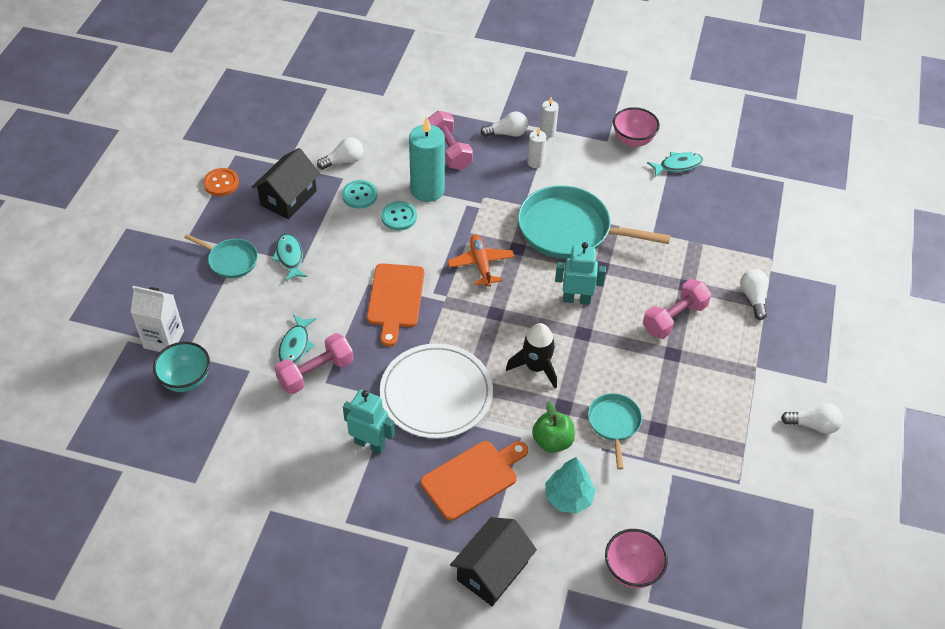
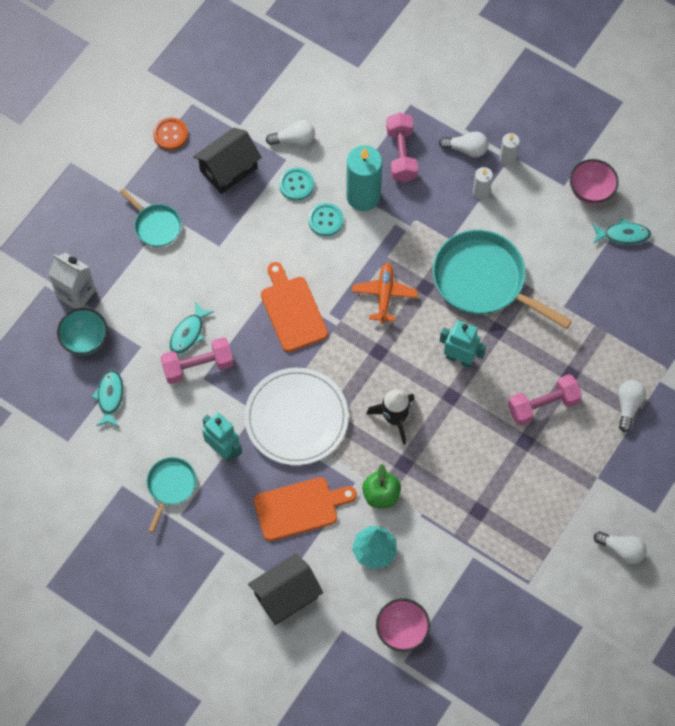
camera: 20 degrees right, 15 degrees up
(290, 257) = (210, 237): turquoise fish -> turquoise fish (110, 397)
(395, 299) = (292, 310): orange cutting board -> orange cutting board turned 135 degrees clockwise
(614, 423) = (442, 494): turquoise pan -> turquoise pan (170, 486)

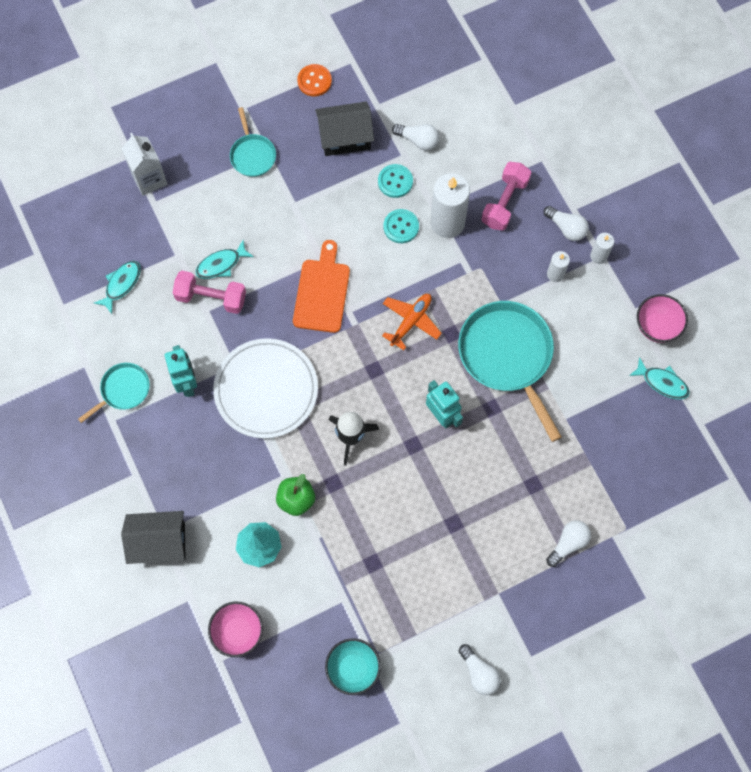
camera: 30 degrees right, 5 degrees up
(85, 341) = (131, 224): turquoise bowl -> turquoise bowl (353, 669)
(300, 508) = (219, 471): orange cutting board -> none
(363, 196) = (447, 223): turquoise candle -> white candle
(543, 405) = (490, 499): pink dumbbell -> none

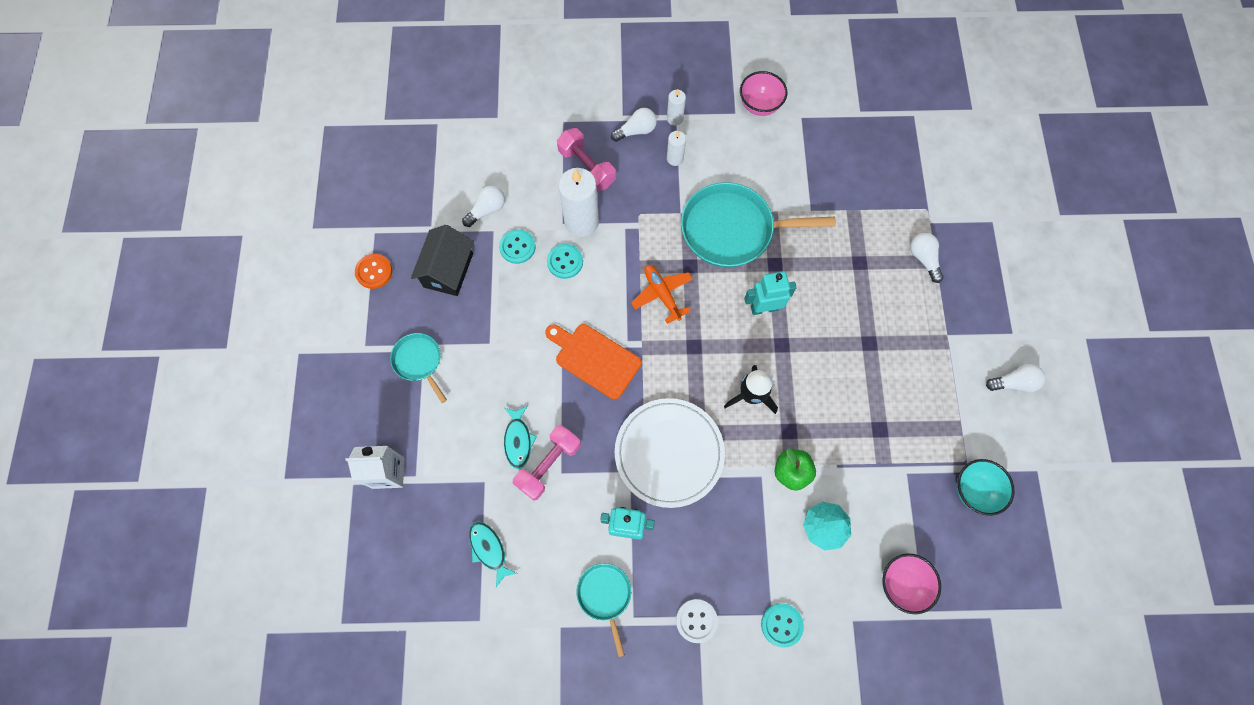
camera: 65 degrees left, 0 degrees up
(133, 471) = (696, 620): none -> white button
(159, 542) = (781, 625): black house -> turquoise button
(252, 155) = (419, 361): turquoise pan -> turquoise pan turned 135 degrees counterclockwise
(662, 382) = (810, 124): turquoise fish -> none

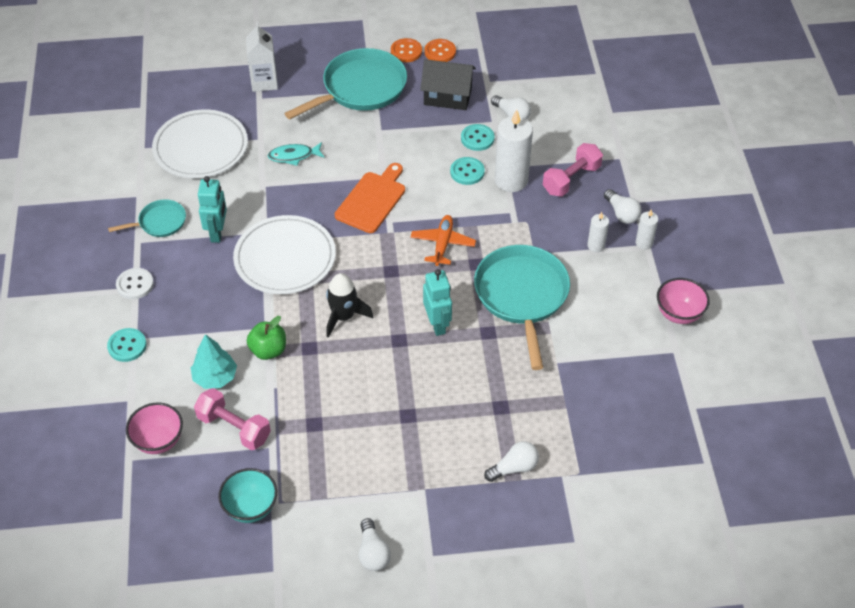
camera: 85 degrees right, 20 degrees down
(366, 308) = (406, 51): none -> orange button
(419, 361) = (361, 88): turquoise pan -> turquoise pan, size x1.94
(489, 549) = (200, 147): turquoise fish -> white plate
(548, 465) = (272, 177): pink dumbbell -> pink dumbbell (234, 428)
(662, 294) = (442, 244): orange plane -> orange plane turned 45 degrees counterclockwise

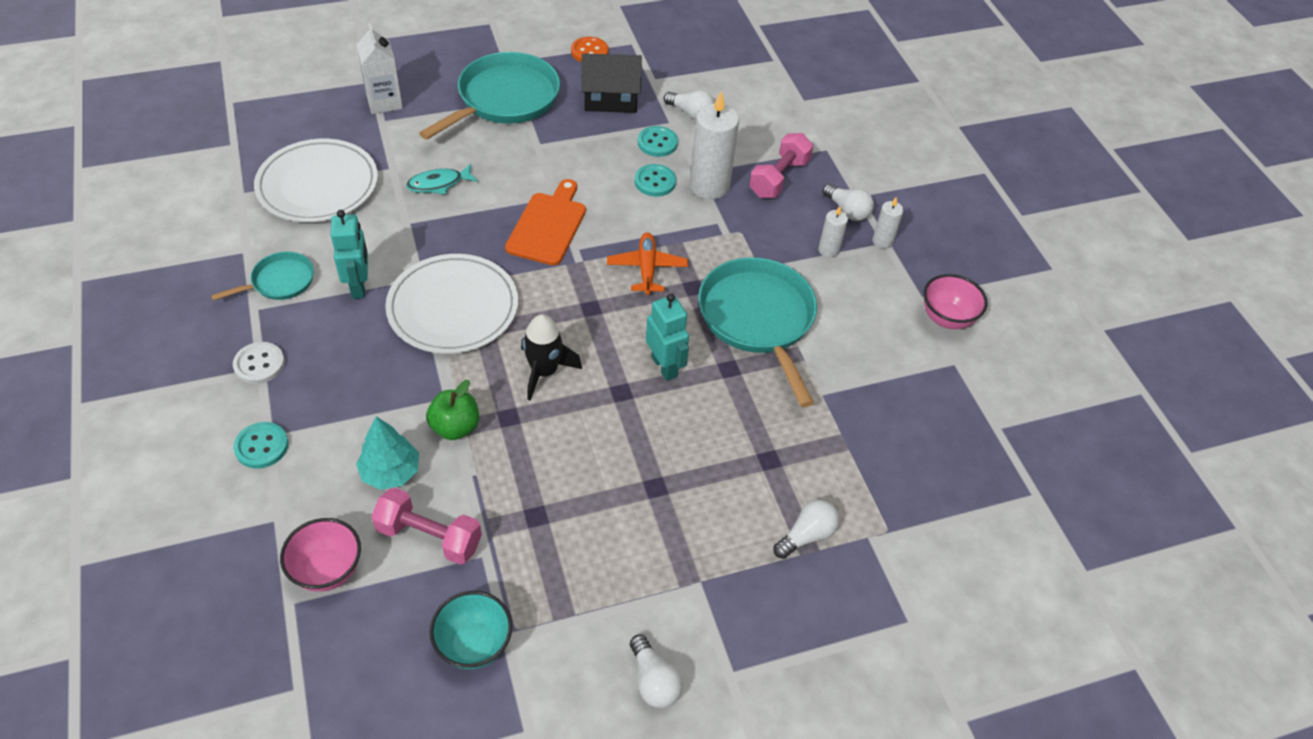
camera: 15 degrees left, 0 degrees up
(406, 51) = (549, 54): orange button -> none

